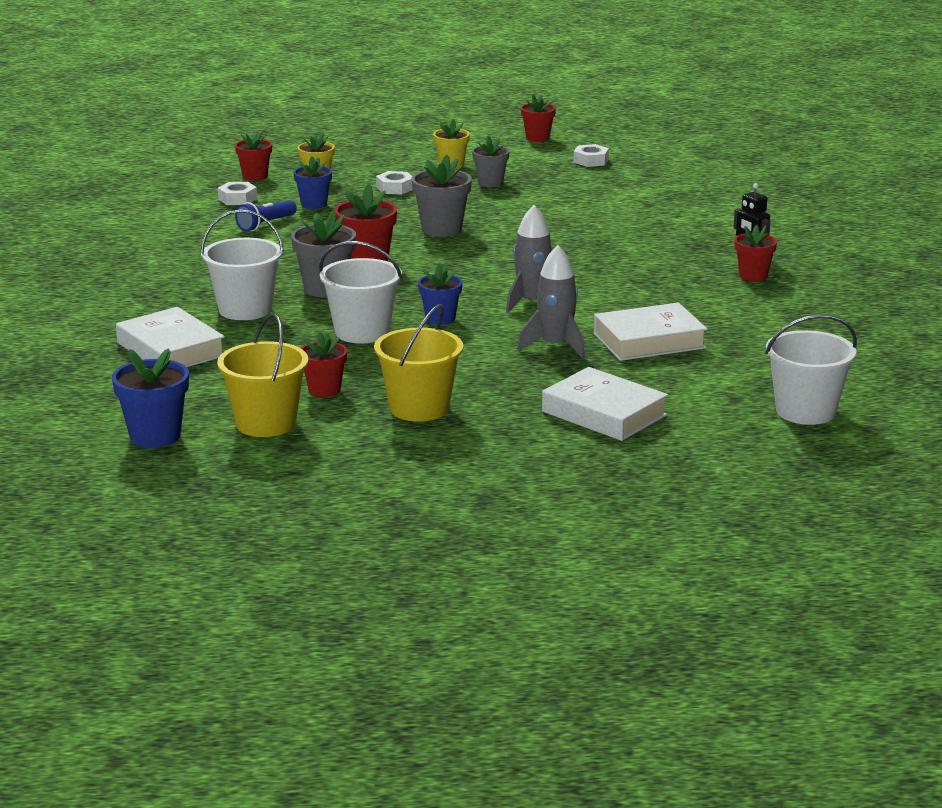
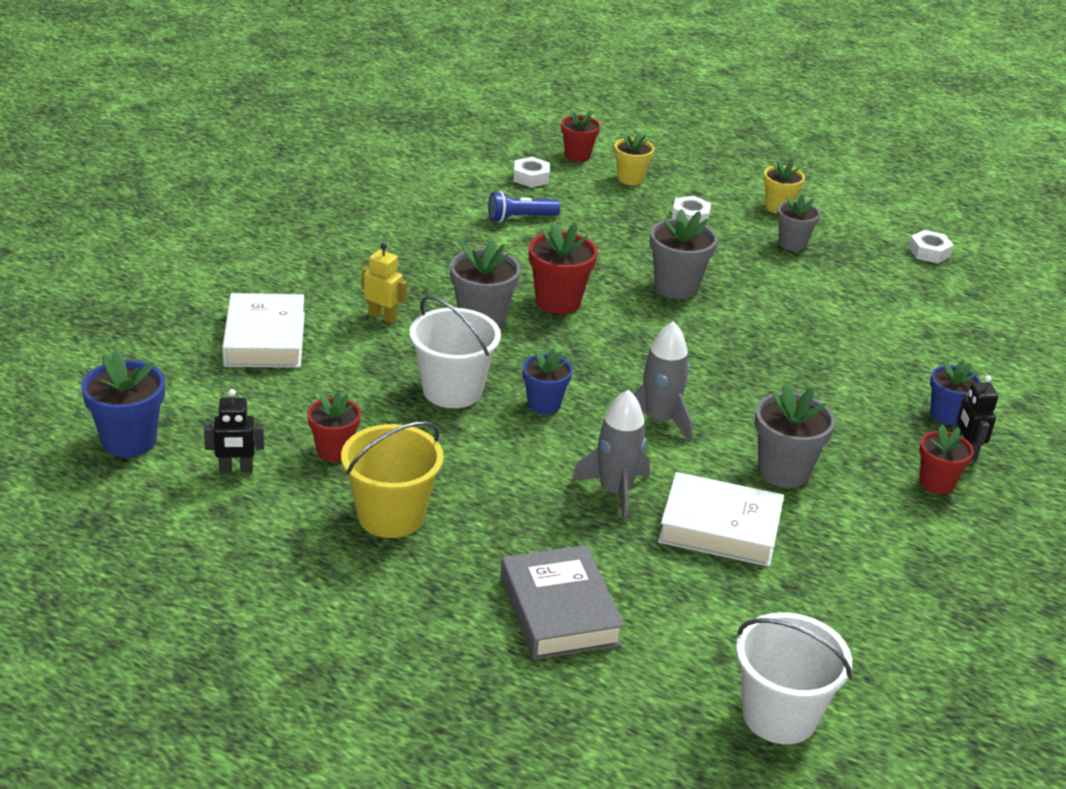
camera: 30 degrees right, 10 degrees up
(245, 309) = (382, 316): white bucket -> yellow robot
(266, 423) = (236, 470): yellow bucket -> black robot
(314, 204) = (592, 209): blue flower pot -> blue flower pot (946, 415)
(537, 138) = (905, 202): red flower pot -> none
(604, 413) = (559, 611): white book -> grey book
(651, 301) = (783, 471): none -> grey flower pot

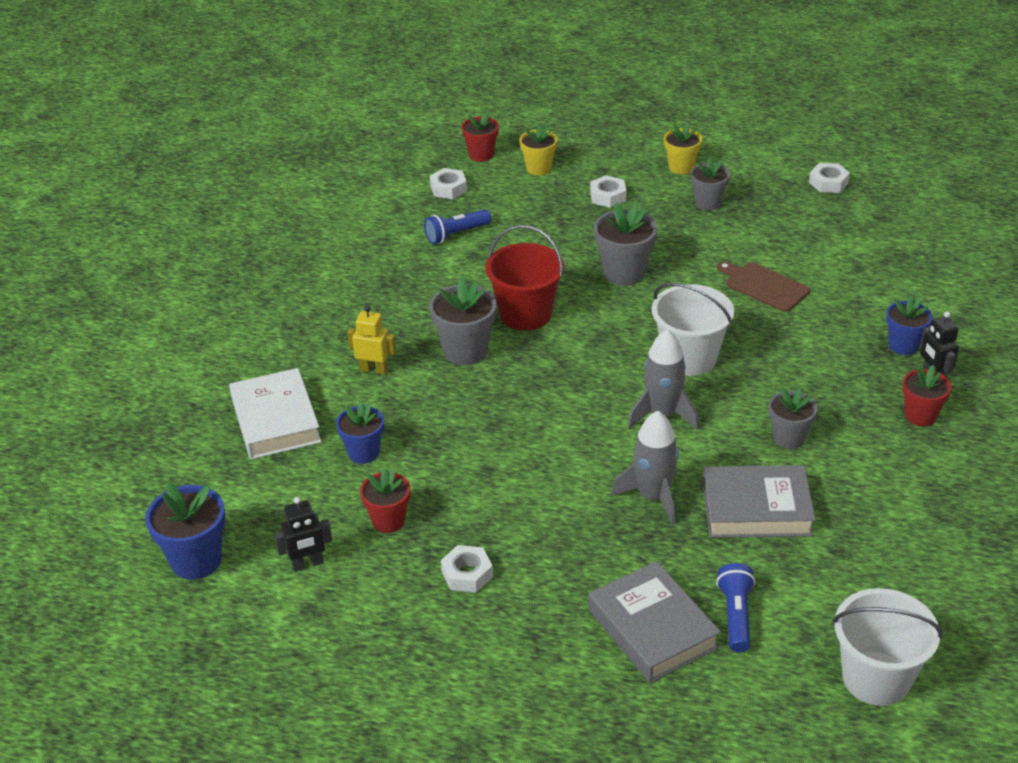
camera: 10 degrees left, 5 degrees up
(391, 516) = (467, 574): yellow bucket -> white nut
(452, 390) = (468, 431): white bucket -> white bucket (689, 358)
(544, 404) = (556, 424): blue flower pot -> blue flower pot (363, 452)
(558, 301) = (525, 314): red flower pot -> red bucket
(653, 620) = (736, 615): none -> blue flashlight
(720, 528) = (756, 509): white book -> grey book
(783, 471) = (788, 438): grey flower pot -> grey flower pot, size x0.67
(819, 329) = (764, 286): none -> brown cutting board

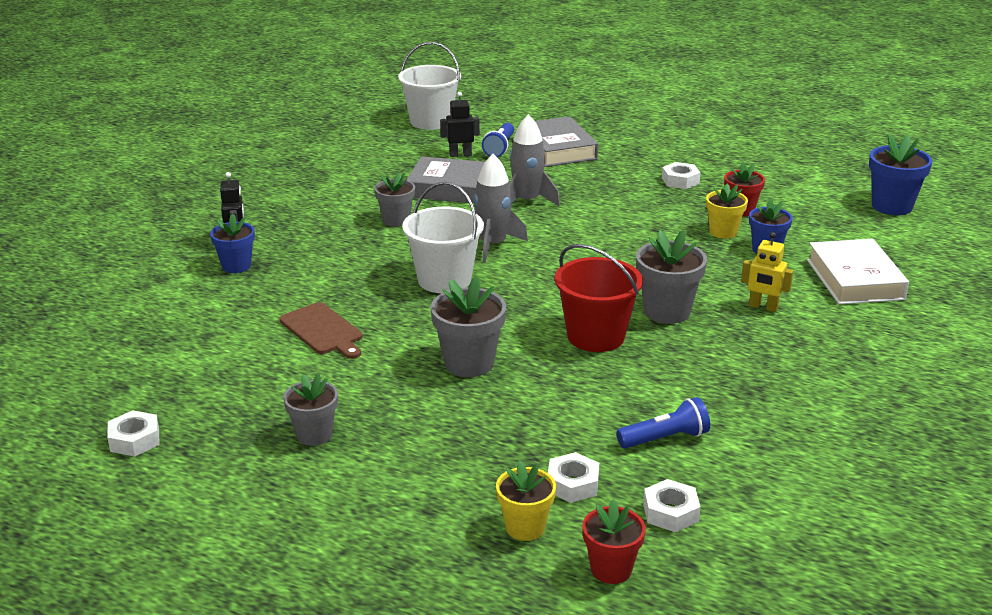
camera: 170 degrees left, 10 degrees down
(307, 564) = (802, 196): black robot -> black robot (460, 154)
(608, 196) = (442, 464): white nut -> white nut (572, 484)
(681, 167) = (313, 495): yellow flower pot -> yellow flower pot (723, 232)
(920, 416) = (276, 221): red flower pot -> none

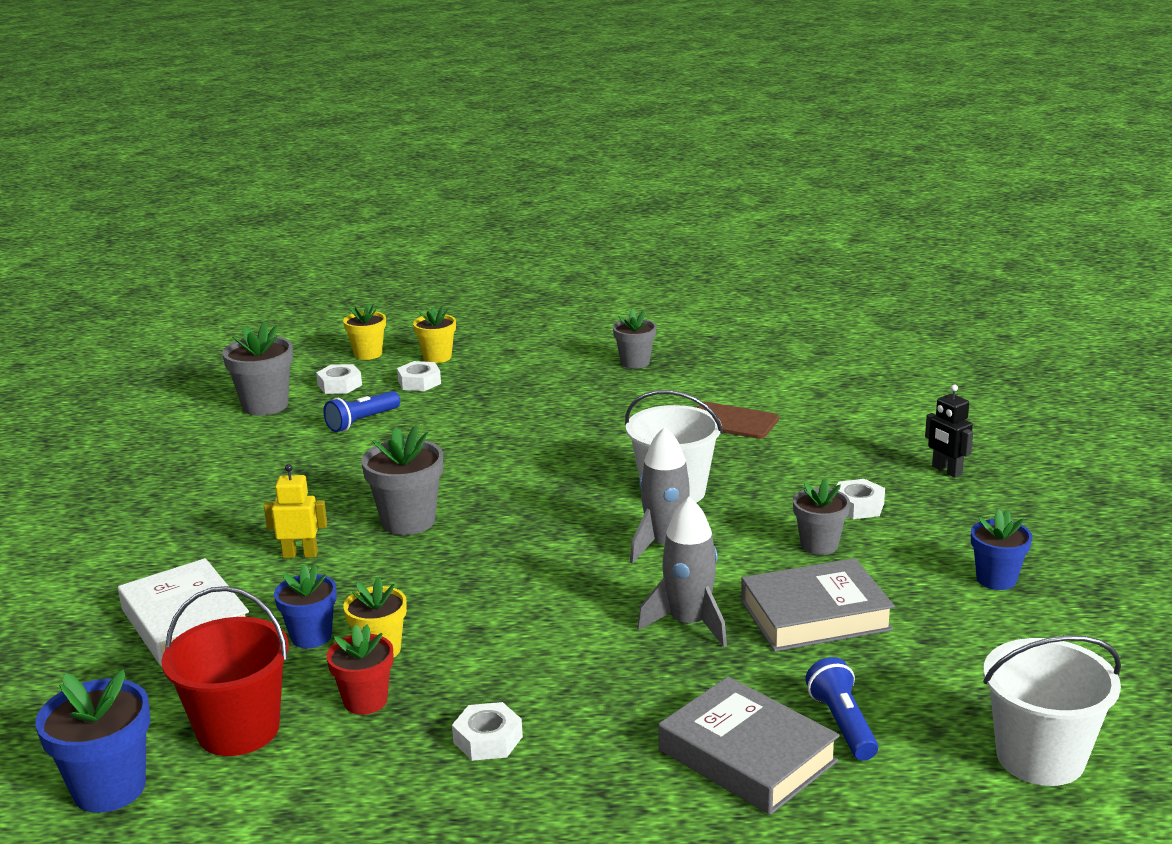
camera: 155 degrees right, 5 degrees down
(135, 440) = (754, 333): white nut -> white nut (858, 506)
(236, 266) = (900, 449): blue flower pot -> blue flower pot (996, 579)
(460, 154) = (885, 687): black robot -> none
(469, 363) = (568, 430): grey flower pot -> grey flower pot (265, 405)
(595, 336) = (469, 479): red bucket -> red bucket (238, 730)
(611, 569) = (368, 354): red flower pot -> yellow flower pot

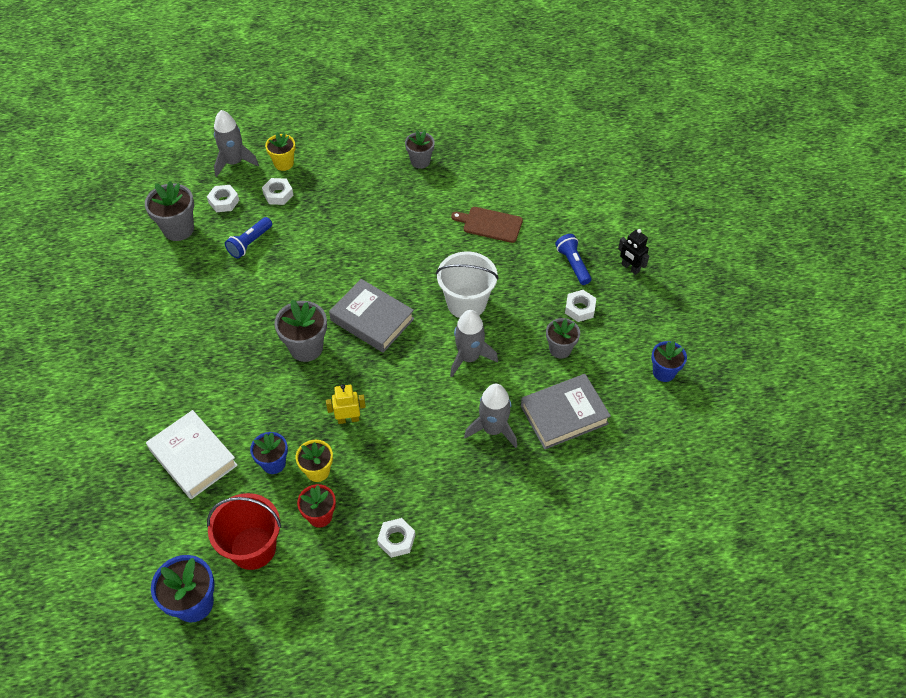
camera: 10 degrees left, 30 degrees up
(300, 554) = (246, 387): yellow robot -> yellow robot (348, 419)
(368, 354) = (234, 162): yellow flower pot -> grey rocket
(747, 756) = (539, 537): grey book -> grey book (372, 320)
(842, 724) = (587, 505): blue flashlight -> blue flashlight (573, 264)
(1040, 757) = (691, 521): white bucket -> none

